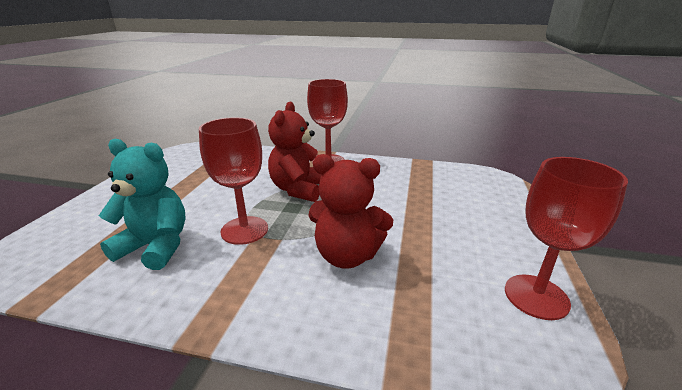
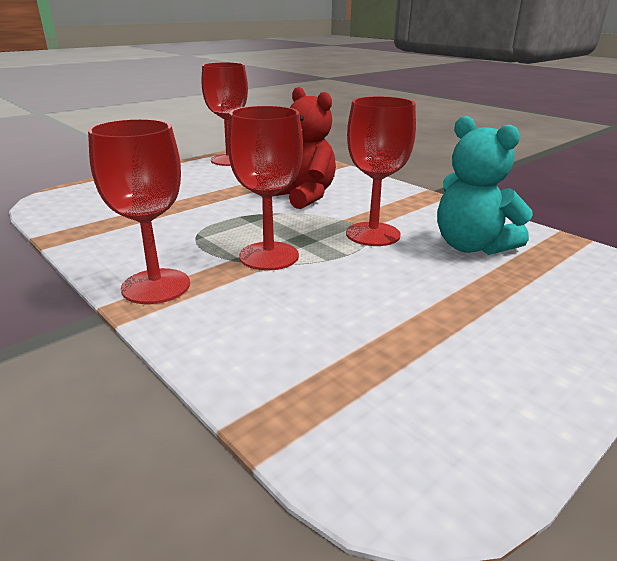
camera: 145 degrees left, 0 degrees up
(298, 189) = (269, 256): red teddy bear -> red goblet

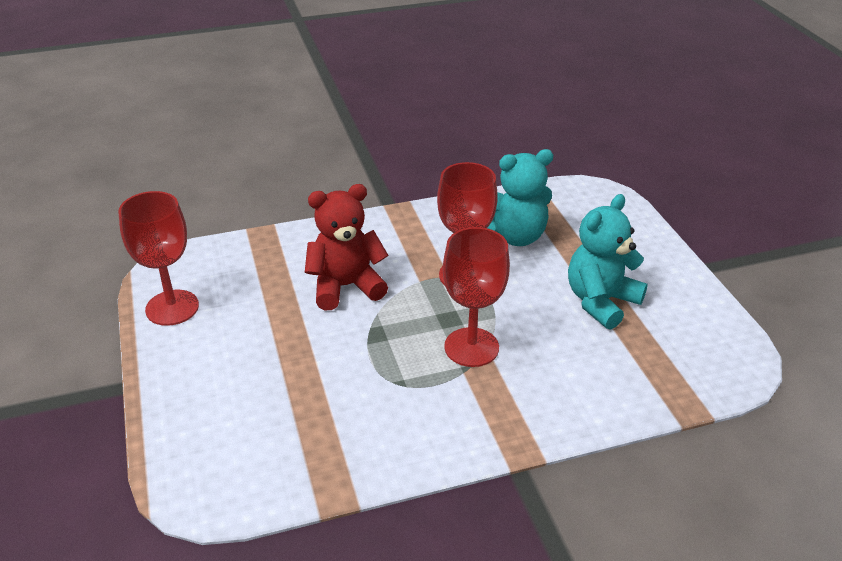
camera: 65 degrees left, 10 degrees up
(156, 286) = (492, 427): red goblet -> none
(423, 316) = (601, 301): none -> turquoise teddy bear

